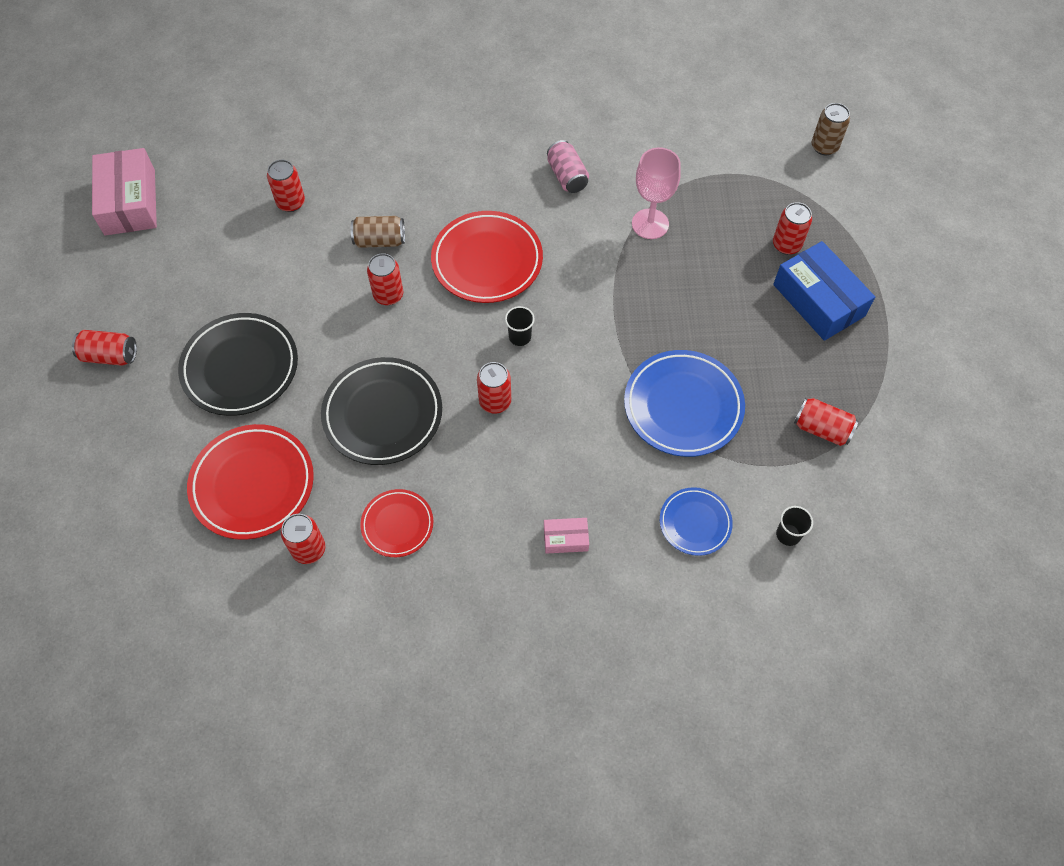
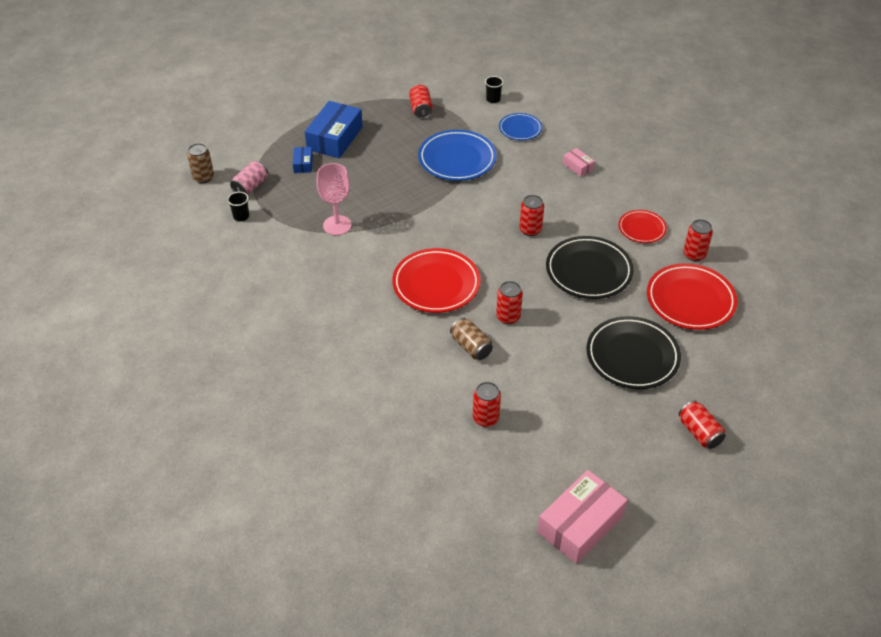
camera: 125 degrees left, 15 degrees down
(520, 337) = (477, 241): black cup -> black cup (241, 216)
(567, 176) = (329, 281): pink can -> pink can (251, 186)
(786, 245) = (303, 164): red can -> blue box

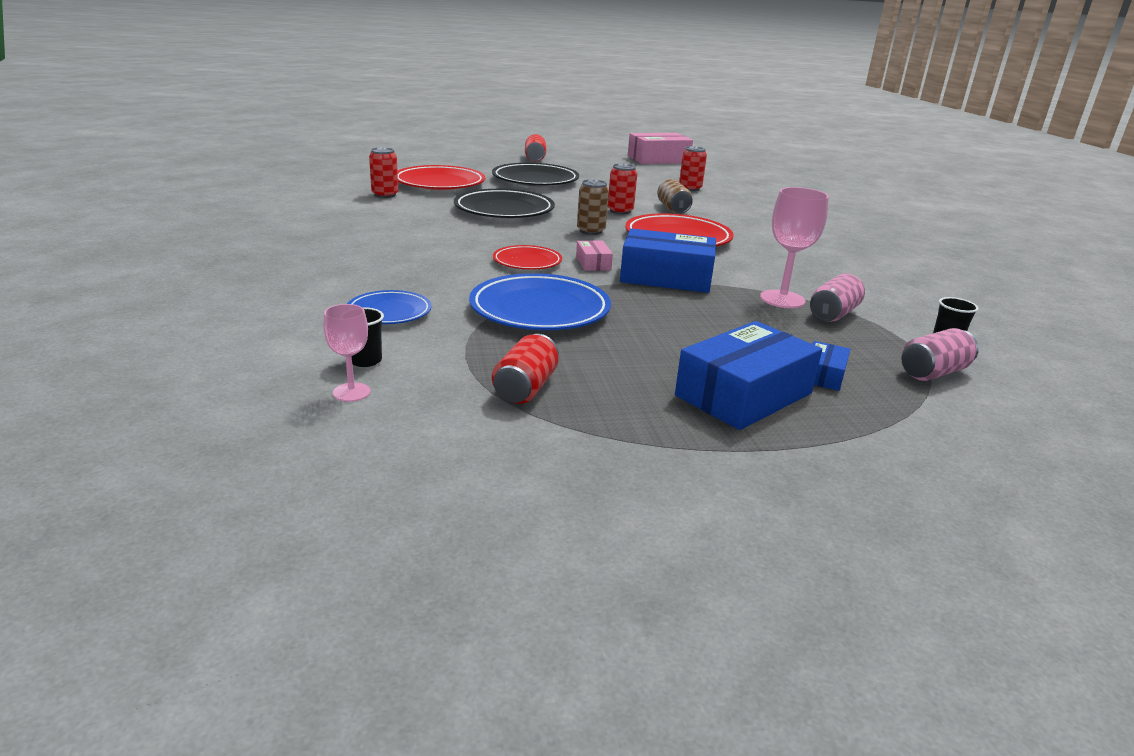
camera: 155 degrees left, 20 degrees down
(203, 177) = (1043, 410): brown can -> brown can (591, 231)
(305, 221) = (833, 314): none -> pink can
(414, 221) = (666, 277): none -> blue box
(479, 84) = (351, 392): none -> pink goblet
(530, 230) = (525, 240): red can -> none
(578, 166) = (380, 261): pink box -> pink box (593, 263)
(641, 229) = (402, 214): red plate -> red plate (527, 262)

